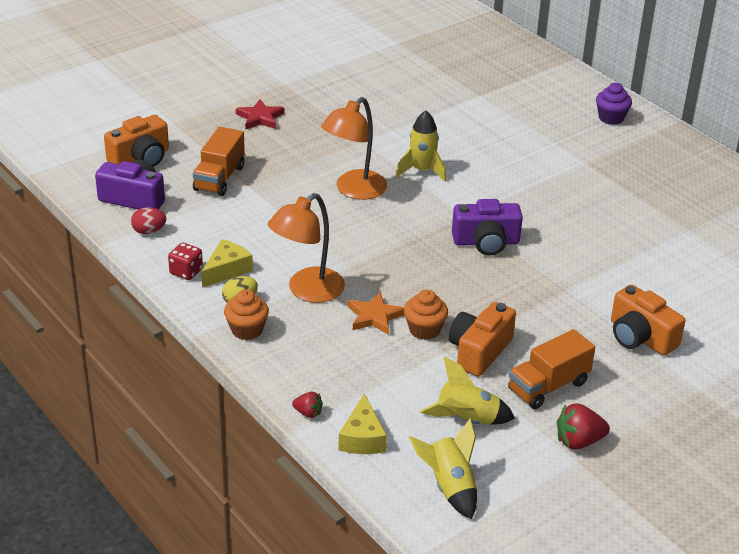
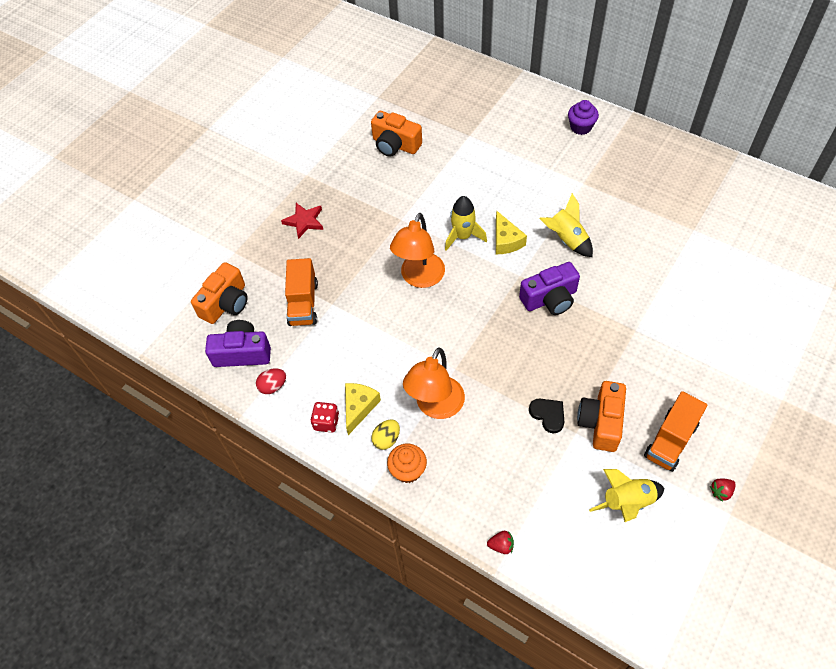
camera: 15 degrees left, 20 degrees up
(362, 438) = (557, 556): yellow cheese -> yellow cheese (506, 240)
(374, 316) = (502, 415): orange star -> none
(424, 330) = (548, 415): orange cupcake -> black heart
(449, 486) = (648, 582): yellow rocket -> yellow rocket (566, 240)
(578, 441) = (721, 492): red strawberry -> red strawberry, size x0.59
(640, 337) = (713, 359): orange camera -> orange camera (395, 145)

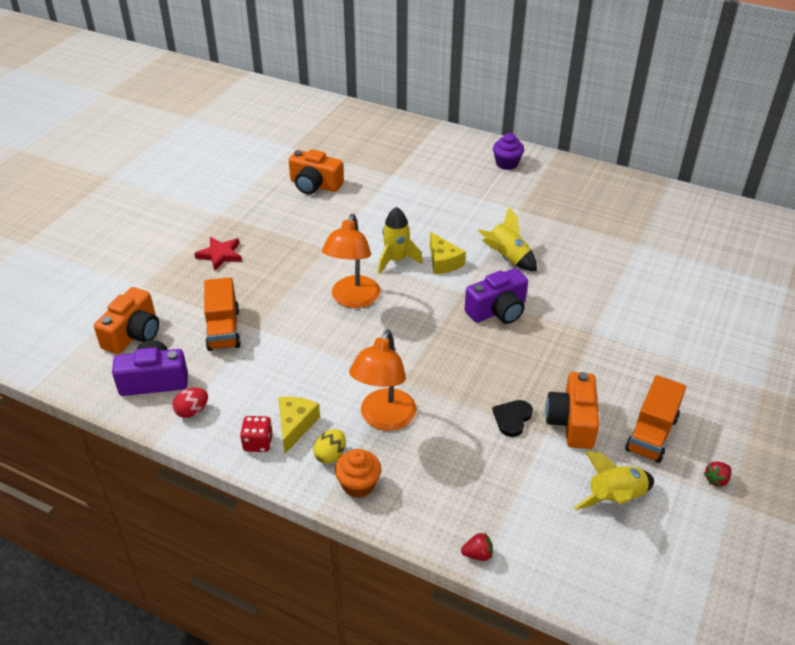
camera: 10 degrees left, 15 degrees down
(548, 415) = (512, 418): black heart -> black heart turned 105 degrees counterclockwise

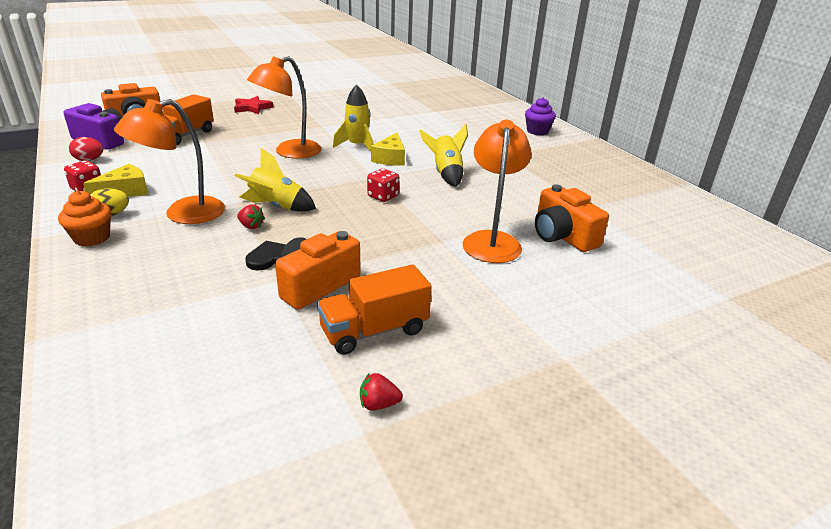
camera: 35 degrees right, 10 degrees down
(315, 185) = (371, 100): orange camera -> orange camera (562, 236)
(477, 554) = (71, 324): red strawberry -> red strawberry (251, 226)
(497, 311) = (383, 196): purple camera -> red dice
(615, 498) = (251, 356): yellow rocket -> yellow rocket (276, 207)
(621, 313) = (492, 240): none -> orange lamp

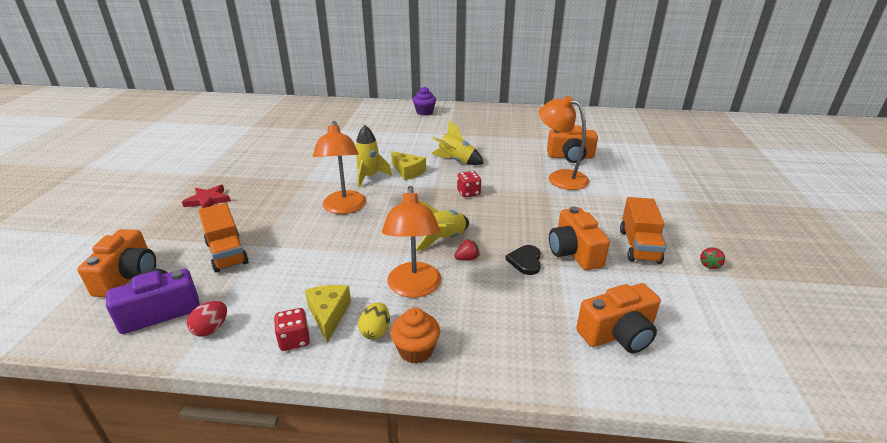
camera: 55 degrees left, 0 degrees up
(165, 344) = (618, 334): none -> orange camera

